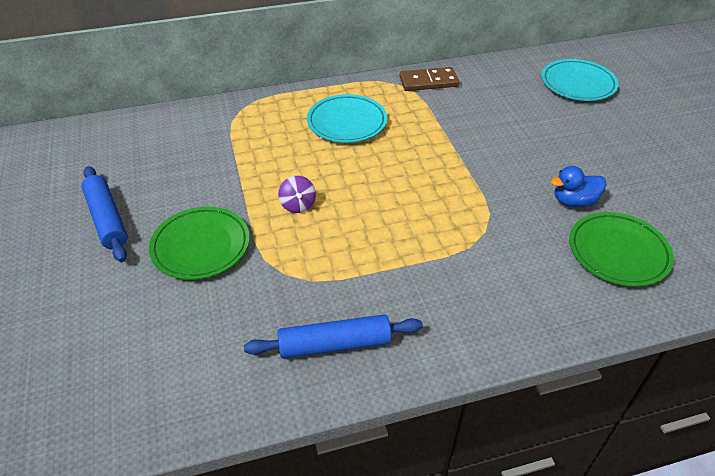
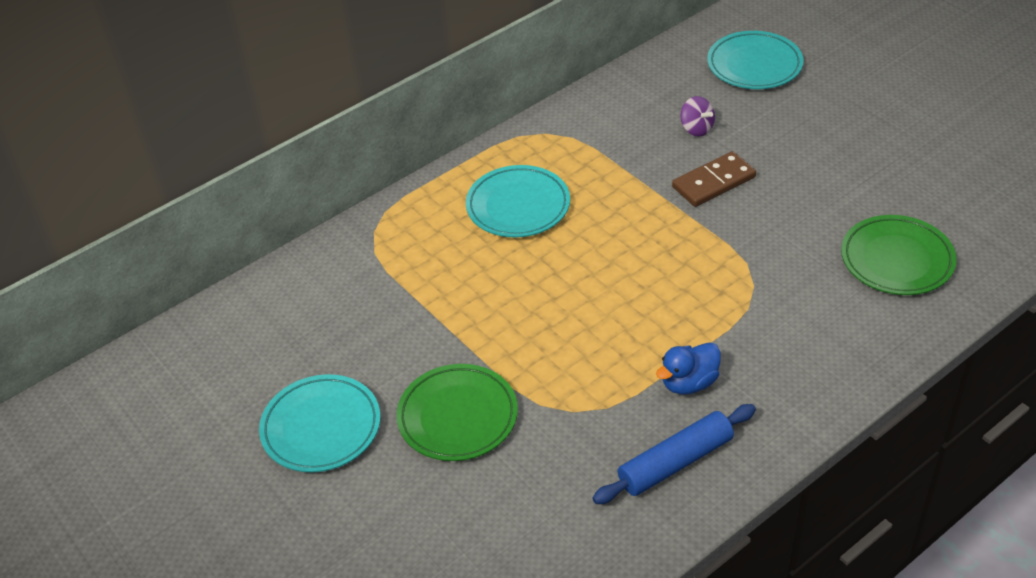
camera: 20 degrees left, 0 degrees up
(107, 219) = (321, 427): blue rolling pin -> turquoise plate
(298, 205) = (532, 329): purple spinning top -> purple spinning top (696, 129)
(428, 82) = (580, 118): brown domino -> brown domino (713, 182)
(573, 201) = (825, 218): blue duck -> blue duck (689, 383)

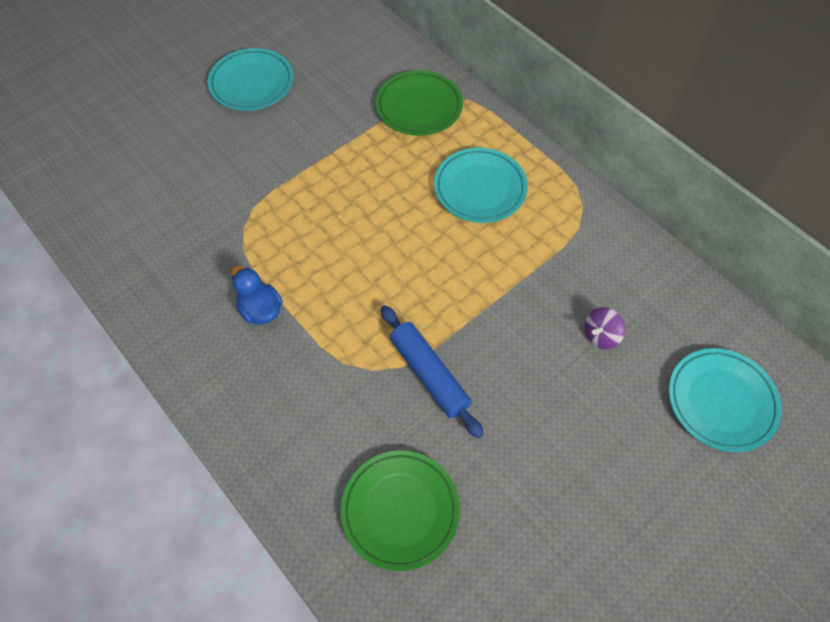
camera: 85 degrees right, 15 degrees up
(457, 417) = (249, 157): green plate -> green plate (419, 107)
(675, 462) = (180, 295): blue rolling pin -> blue rolling pin (429, 374)
(713, 182) = (517, 346): brown domino -> none

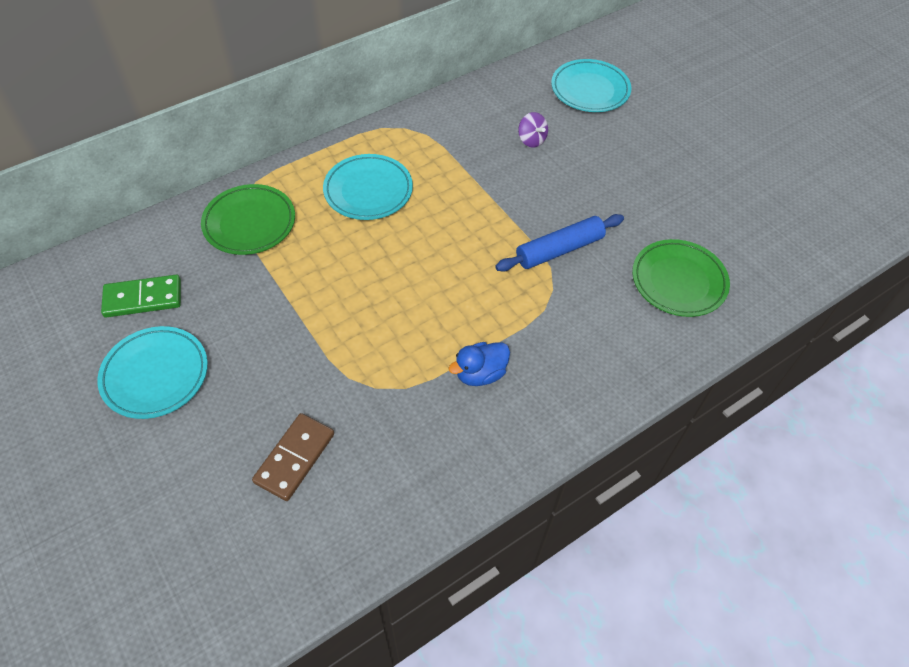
camera: 85 degrees left, 5 degrees down
(175, 184) = (295, 458): none -> brown domino
(326, 58) = (143, 298): none -> green domino

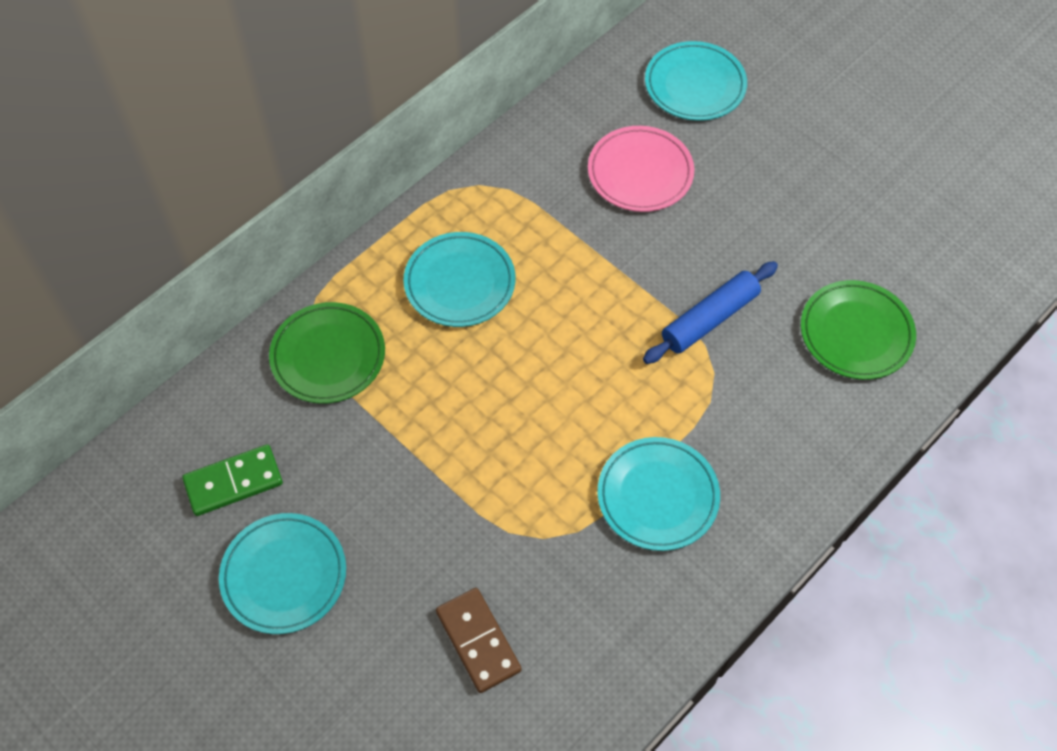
camera: 10 degrees left, 5 degrees up
(295, 458) = (478, 641): brown domino -> brown domino turned 45 degrees counterclockwise
(480, 374) = (657, 496): blue duck -> turquoise plate
(531, 140) = (640, 173): purple spinning top -> pink plate

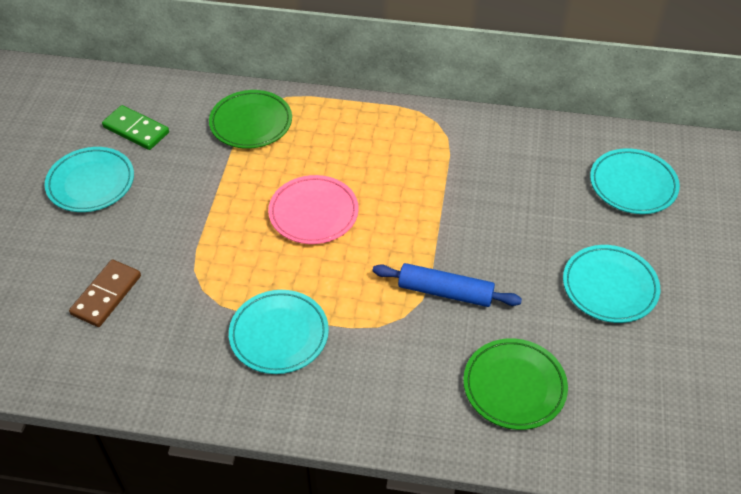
camera: 55 degrees right, 10 degrees down
(460, 283) = (355, 152): turquoise plate -> turquoise plate (609, 287)
(640, 173) = (528, 194): pink plate -> pink plate (313, 213)

